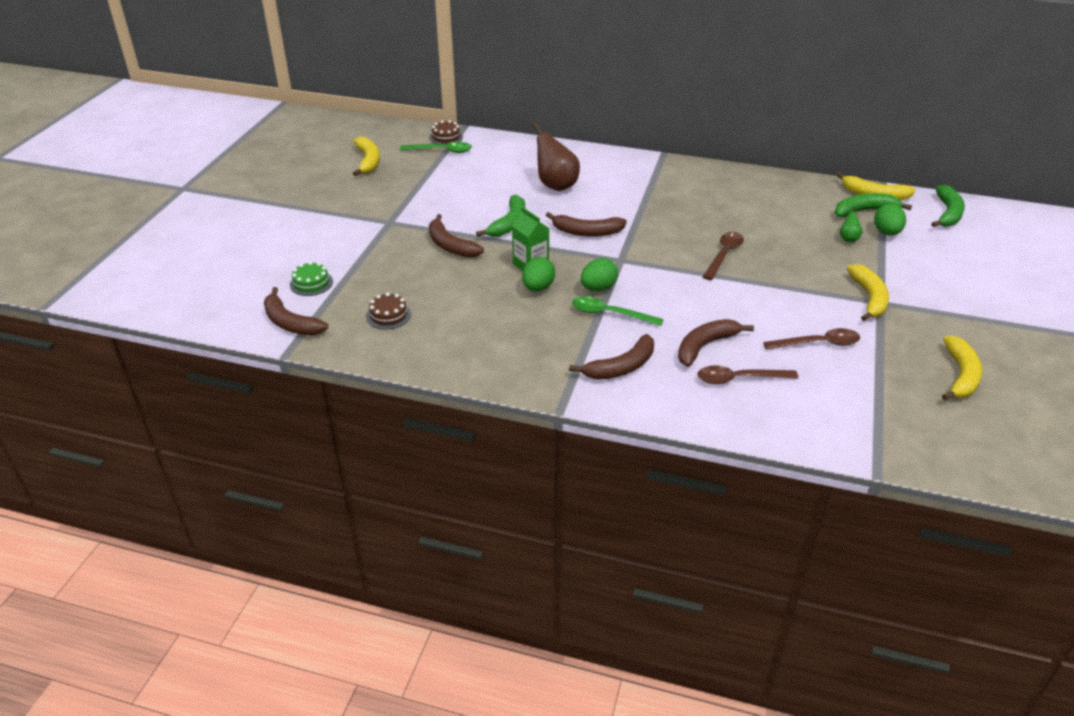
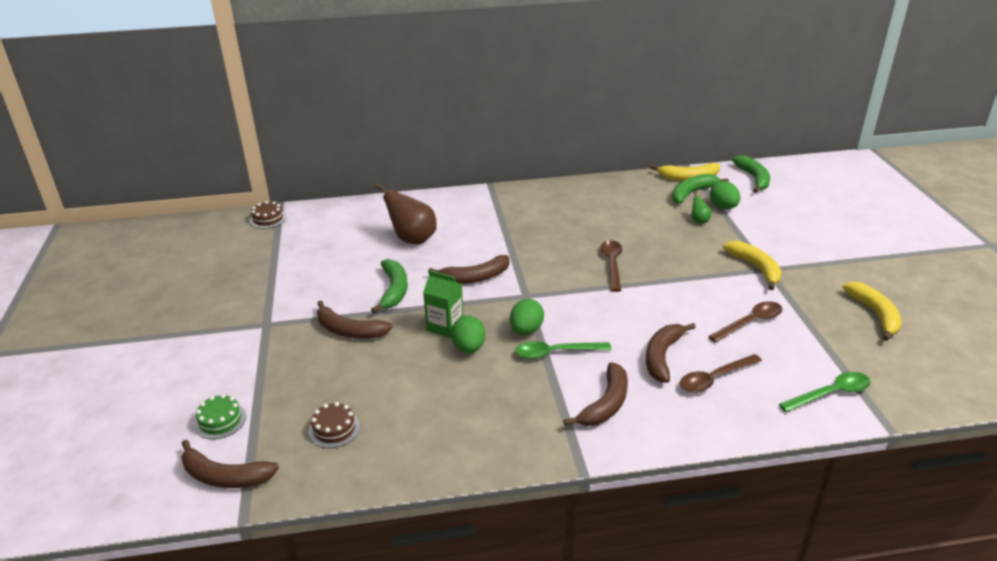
camera: 25 degrees left, 5 degrees down
(368, 161) = (199, 265): yellow banana -> none
(441, 151) = (272, 234): green spoon -> green spoon (830, 393)

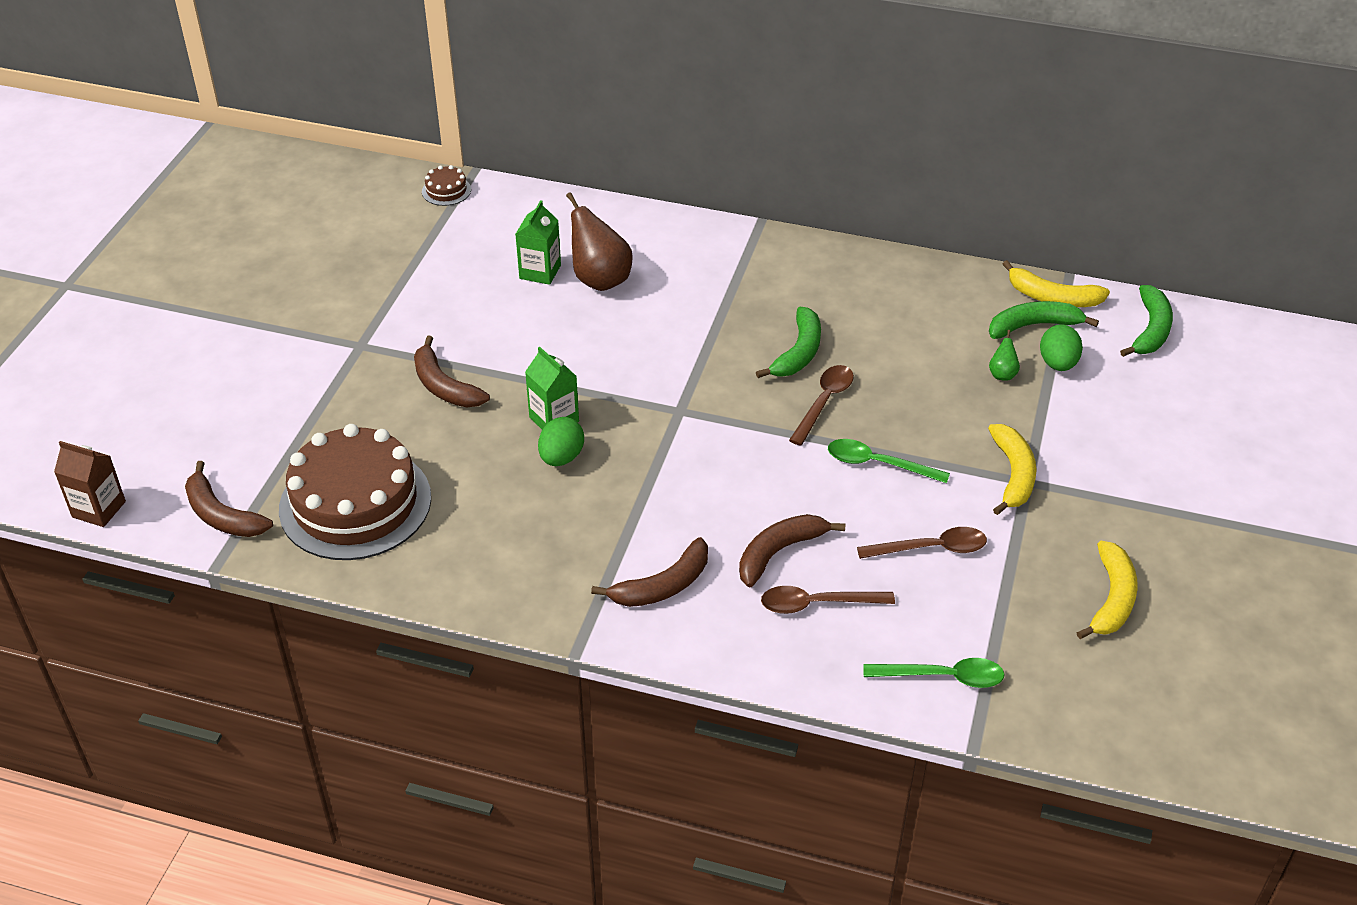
camera: 25 degrees right, 10 degrees up
(105, 511) = (99, 509): none -> brown carton
(220, 420) = (250, 450): green cake -> none
(334, 429) = (355, 503): brown cake -> brown cake, size x2.50
(368, 246) = (540, 272): none -> green carton
(394, 290) = (529, 348): green banana -> green banana (798, 353)
(475, 277) = (636, 363): brown banana -> none
(526, 330) = (644, 458): green egg -> none
(555, 353) = (656, 501): green spoon -> green spoon (878, 464)

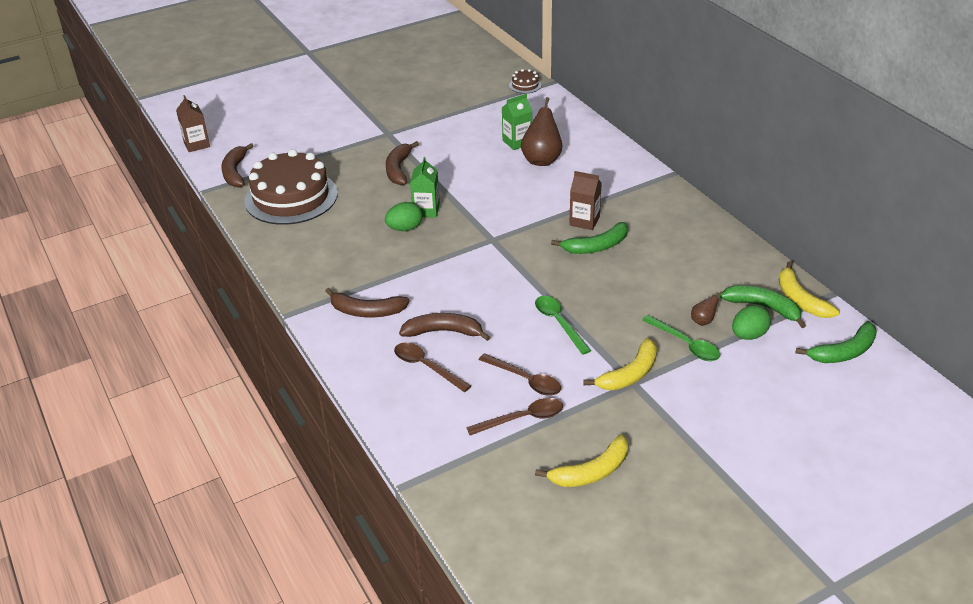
camera: 45 degrees right, 5 degrees down
(746, 330) = (584, 221): none -> brown carton
(824, 402) = (574, 277): brown spoon -> brown spoon (522, 419)
(943, 677) = (437, 443): green spoon -> green spoon (685, 344)
(1002, 374) = (703, 321): green pear -> brown pear

